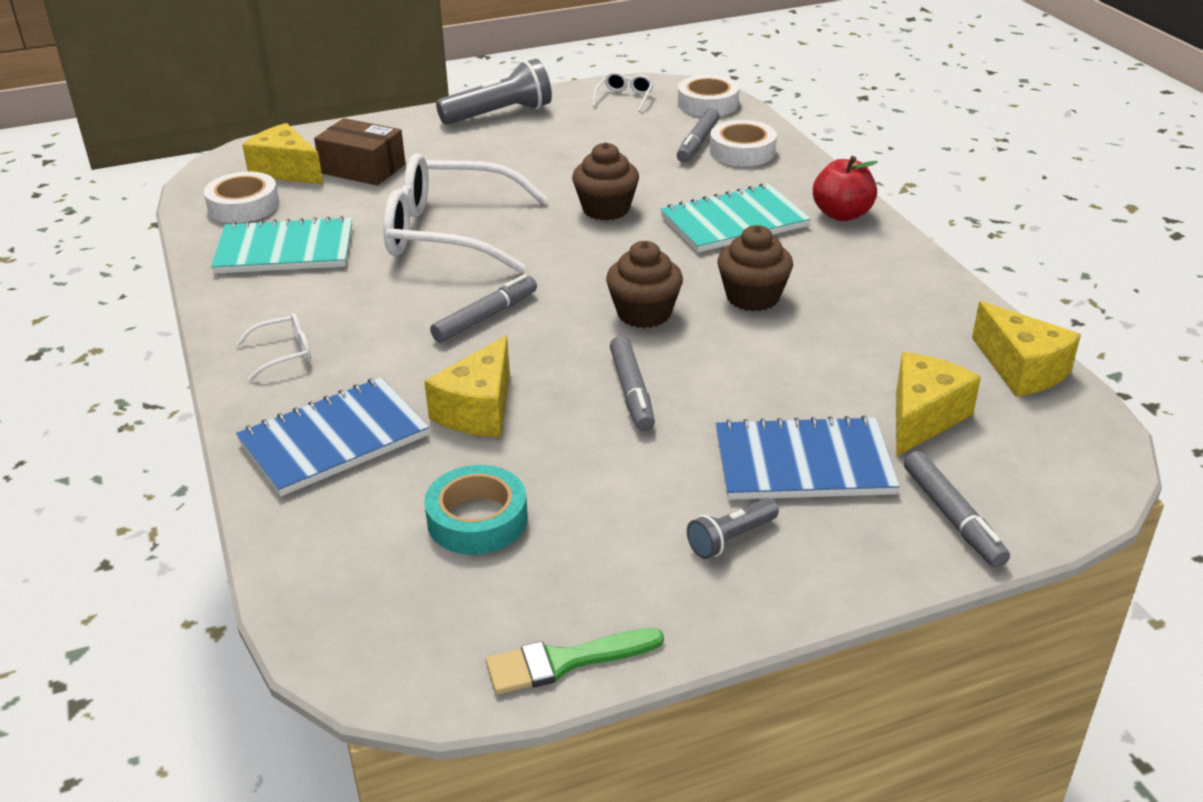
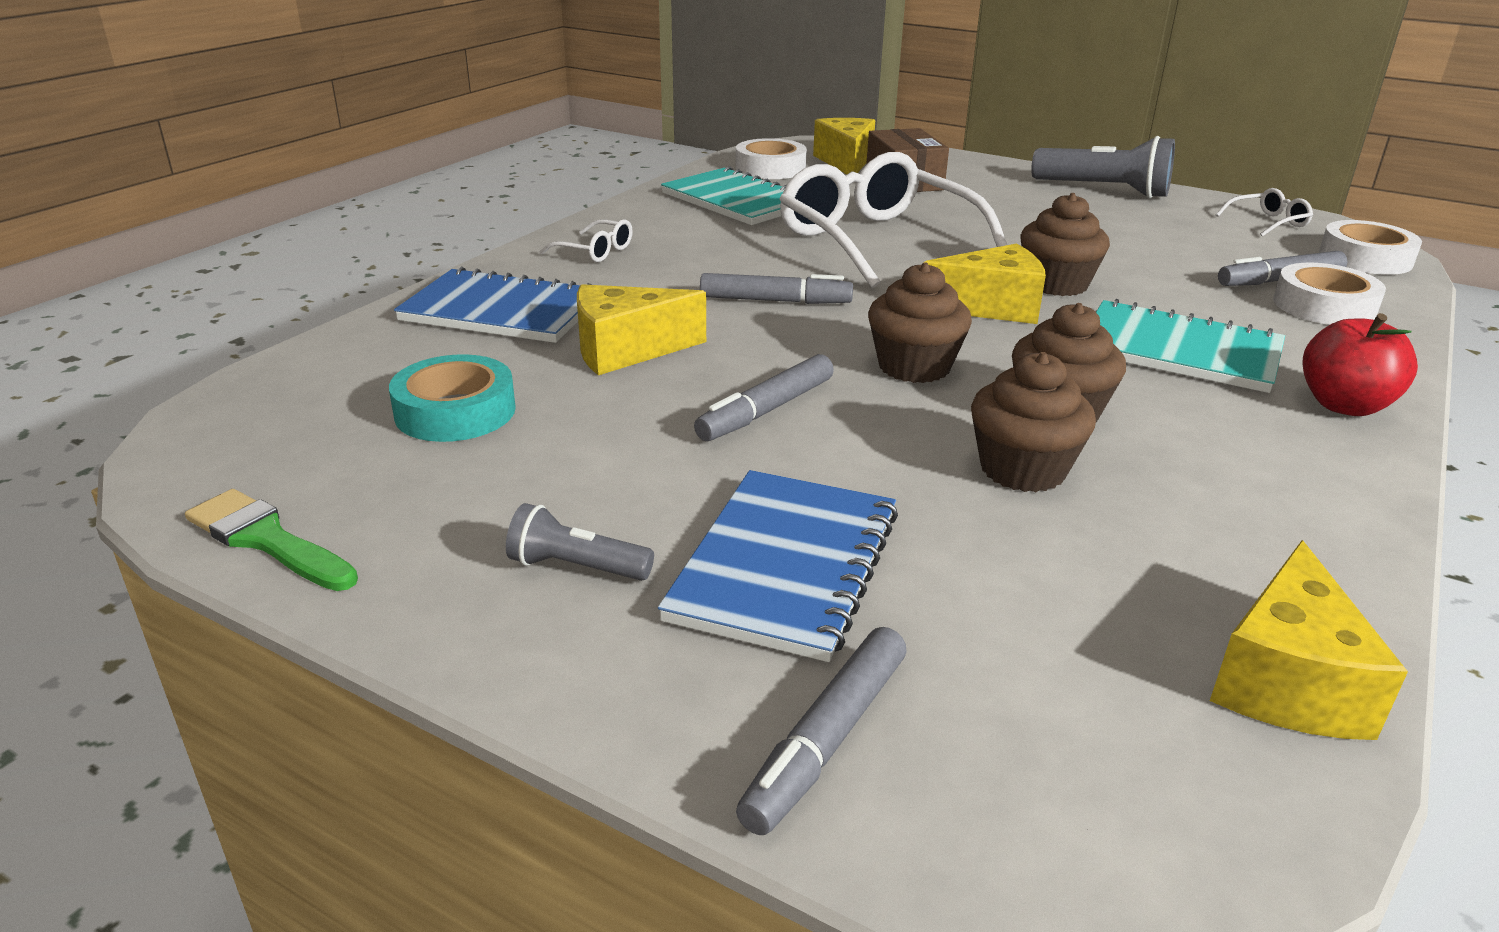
camera: 50 degrees right, 5 degrees down
(794, 340) = (1022, 469): none -> brown cupcake
(803, 463) = (785, 565): blue notebook -> blue notebook turned 60 degrees clockwise
(923, 418) = (1019, 627): yellow cheese -> yellow cheese (991, 307)

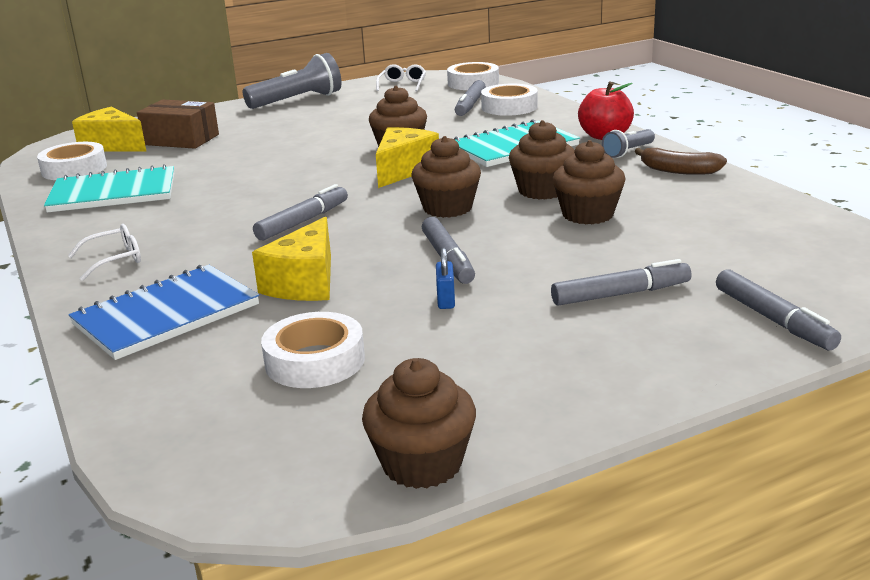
camera: 55 degrees left, 5 degrees down
(267, 540) = (422, 464): green brush -> brown cupcake
(455, 411) = (315, 361): turquoise tape -> white tape
(576, 567) = (567, 353): grey flashlight -> grey flashlight (628, 152)
(654, 442) = (446, 300): none -> blue padlock
(785, 565) = (620, 294): blue notebook -> grey marker
(877, 241) = (263, 172): white glasses -> none
(1287, 681) = (795, 217): yellow cheese -> none
(1310, 506) = (678, 170): none -> brown banana

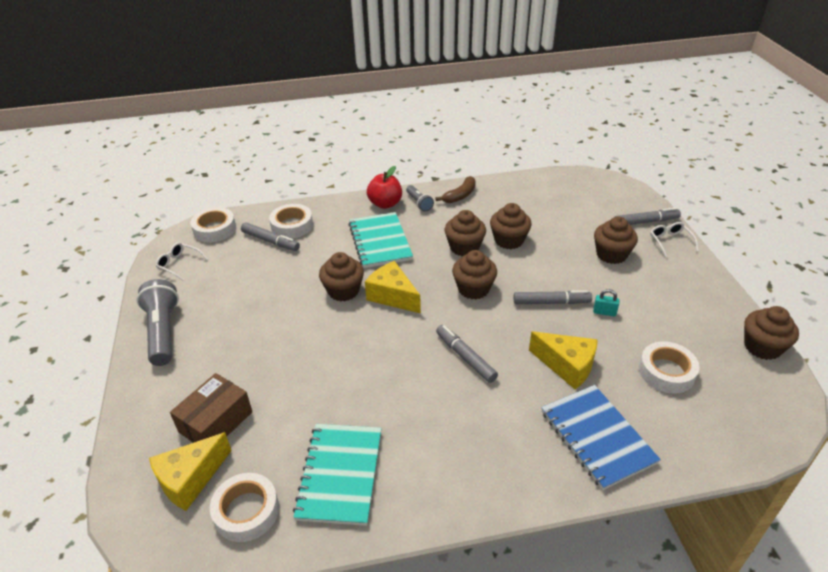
camera: 75 degrees left, 15 degrees up
(115, 260) = (495, 469): white glasses -> white glasses (670, 241)
(446, 300) = (604, 312): blue padlock -> turquoise padlock
(620, 294) = (611, 254): grey marker -> brown cupcake

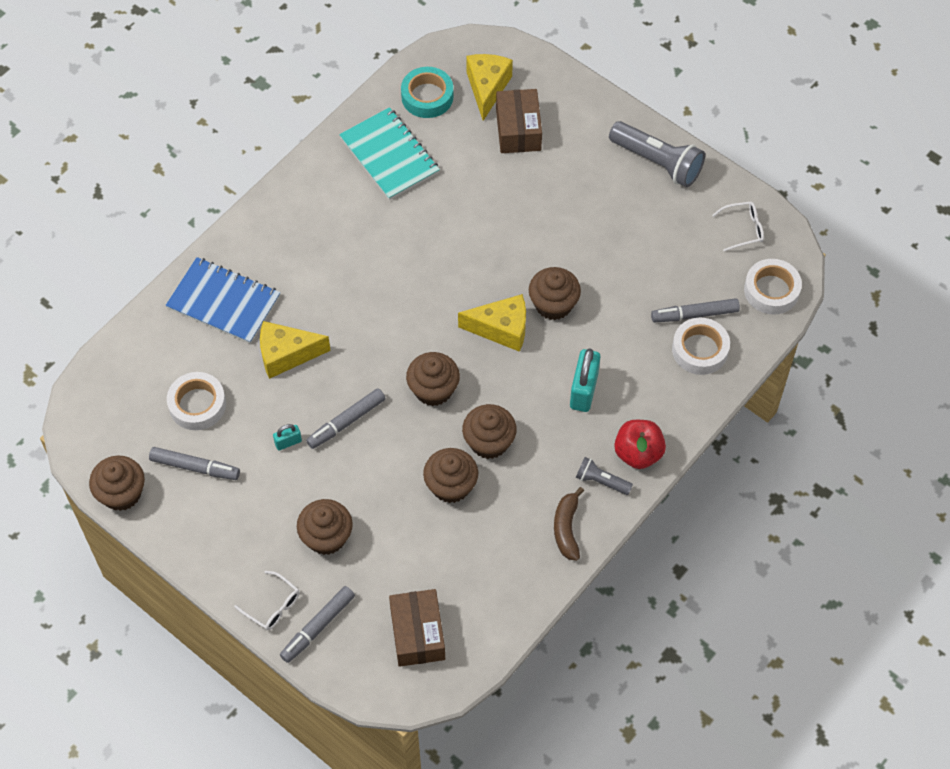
camera: 140 degrees right, 20 degrees up
(246, 511) = (427, 97): white tape -> turquoise tape
(380, 241) = (583, 390): turquoise notebook -> turquoise padlock
(465, 357) = (379, 307): grey marker -> grey marker (195, 467)
(585, 196) = (417, 634): none -> brown box

